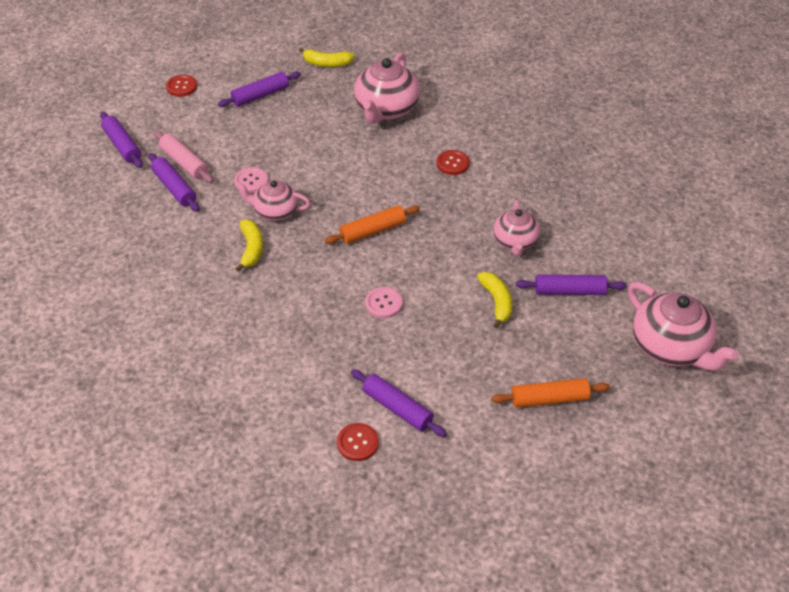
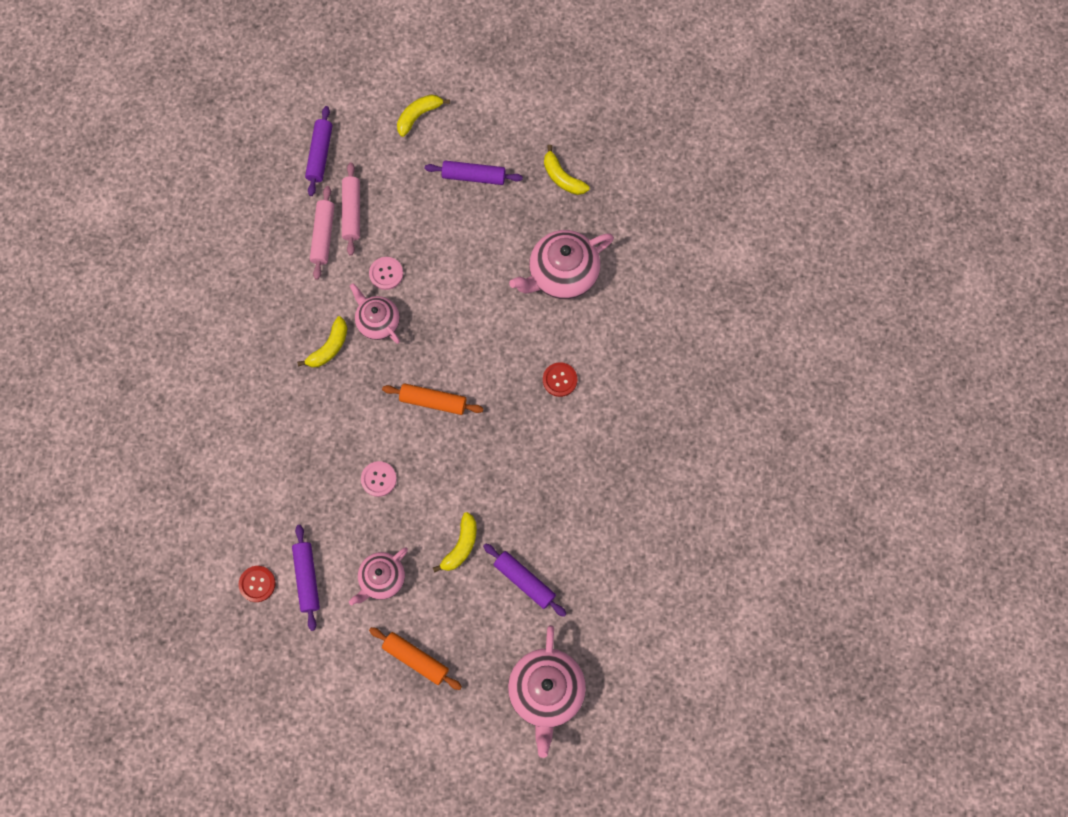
camera: 40 degrees right, 25 degrees up
(174, 188) = (323, 235): purple rolling pin -> pink rolling pin
(181, 87) = (418, 116): red button -> yellow banana
(515, 241) = (530, 500): pink teapot -> pink teapot (382, 579)

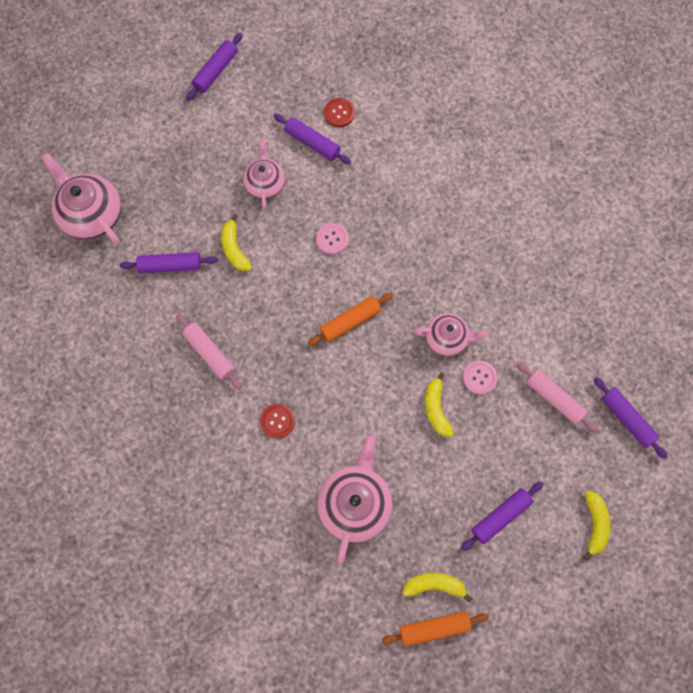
camera: 135 degrees right, 0 degrees up
(315, 732) = (216, 71): none -> purple rolling pin
(323, 235) = (553, 361): pink rolling pin -> pink rolling pin (209, 353)
(329, 347) = (459, 290): yellow banana -> yellow banana (436, 409)
(415, 659) = (195, 160): orange rolling pin -> orange rolling pin (434, 628)

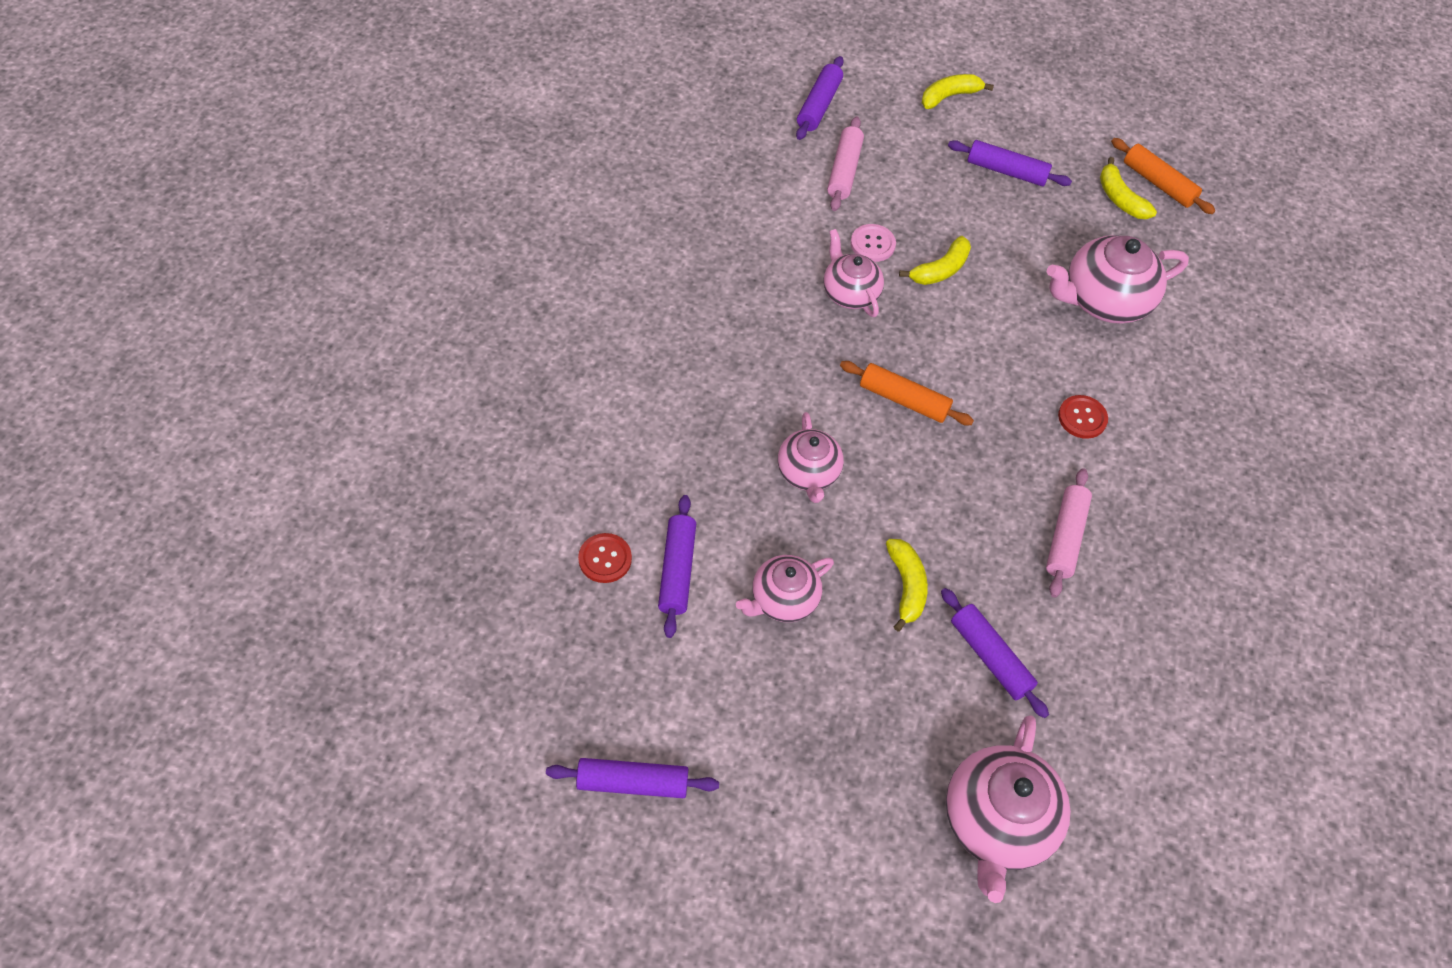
camera: 125 degrees left, 15 degrees down
(234, 249) = (906, 586): yellow banana -> yellow banana turned 45 degrees counterclockwise
(332, 239) = (808, 473): pink button -> pink teapot

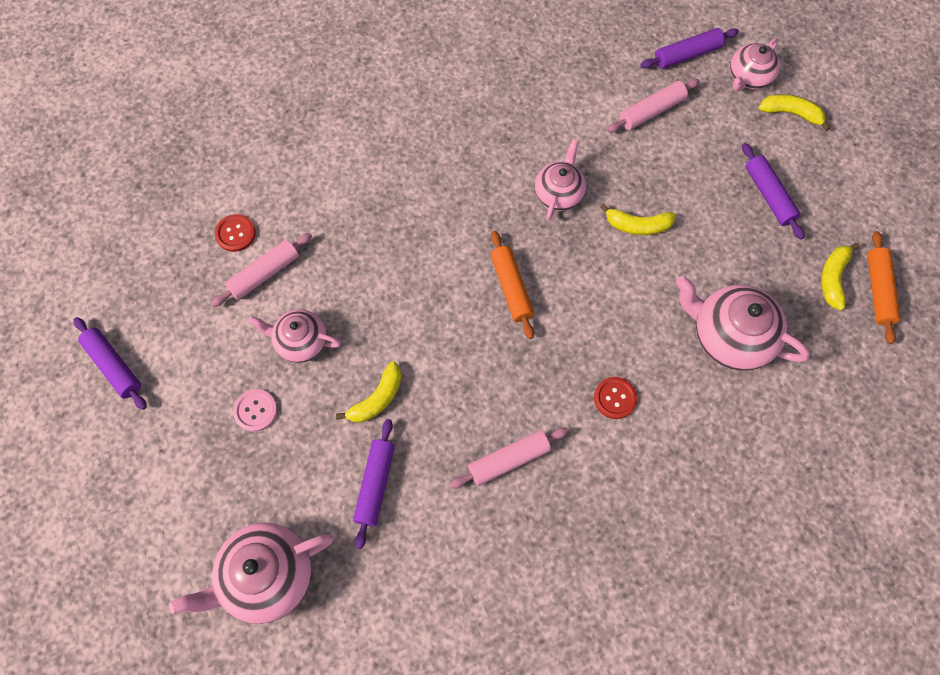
camera: 50 degrees right, 10 degrees up
(677, 570) = (264, 273): purple rolling pin -> pink rolling pin
(808, 473) = (401, 282): pink teapot -> pink teapot (749, 77)
(872, 244) = (612, 174): pink button -> pink button (255, 410)

